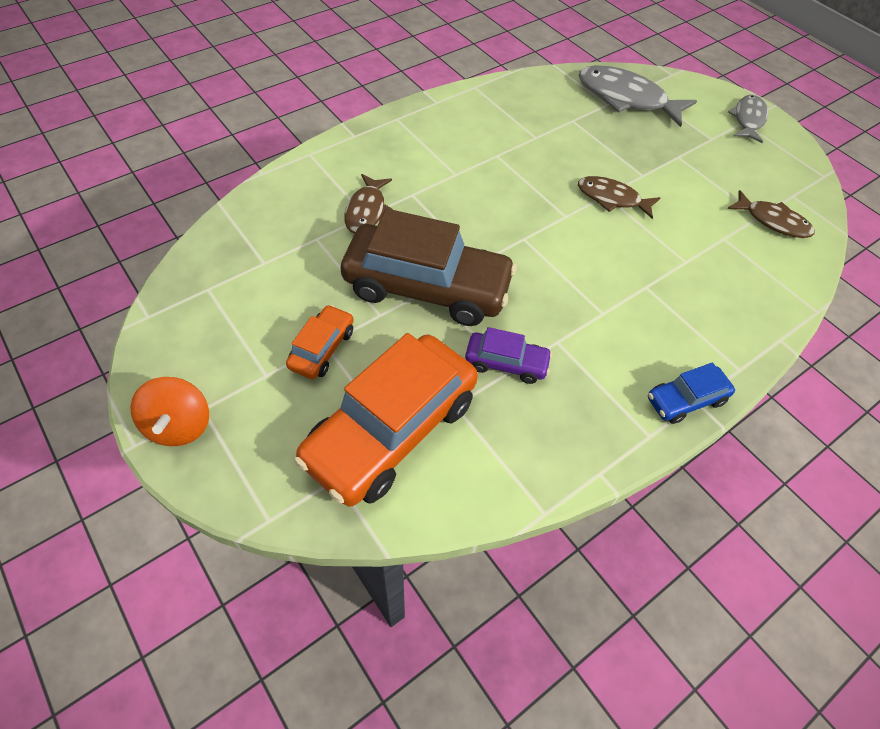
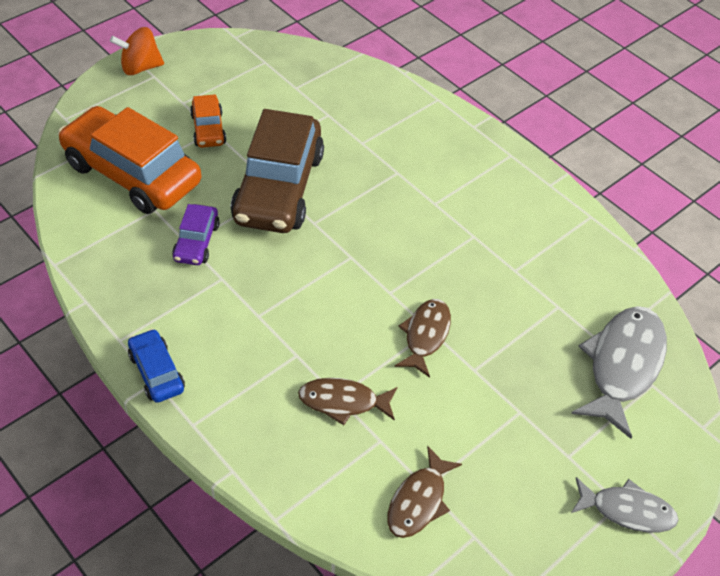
camera: 85 degrees right, 5 degrees down
(322, 348) = (208, 129): orange car -> orange car turned 60 degrees clockwise
(366, 211) = (368, 143): brown fish -> brown fish (343, 402)

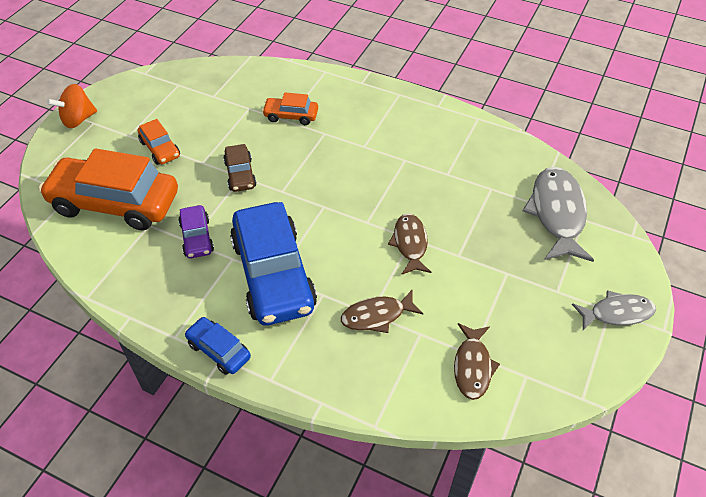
camera: 20 degrees left, 0 degrees up
(256, 313) = (273, 274): none -> blue car
(279, 188) = (240, 174): brown car -> brown car, size x0.47
(370, 139) = (291, 116): none -> orange car

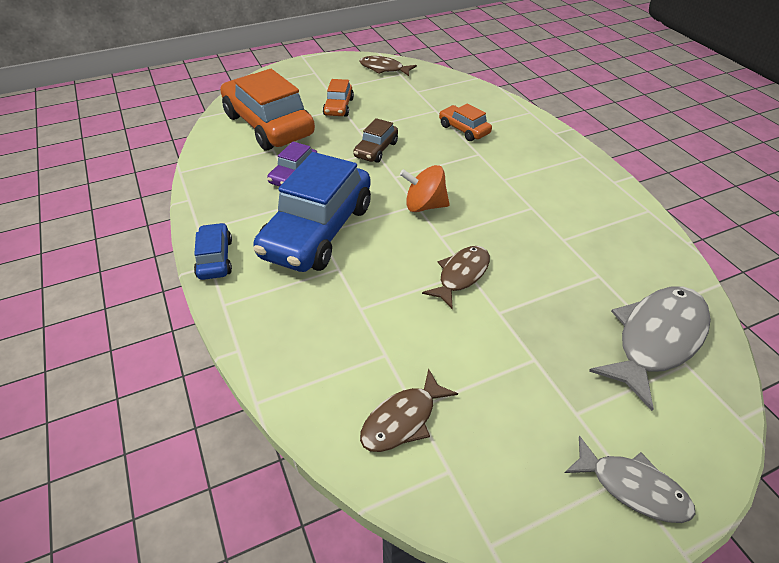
camera: 40 degrees right, 5 degrees down
(78, 119) = (307, 67): orange spinning top -> orange spinning top (424, 206)
(377, 316) = (363, 314): brown fish -> brown fish (384, 69)

